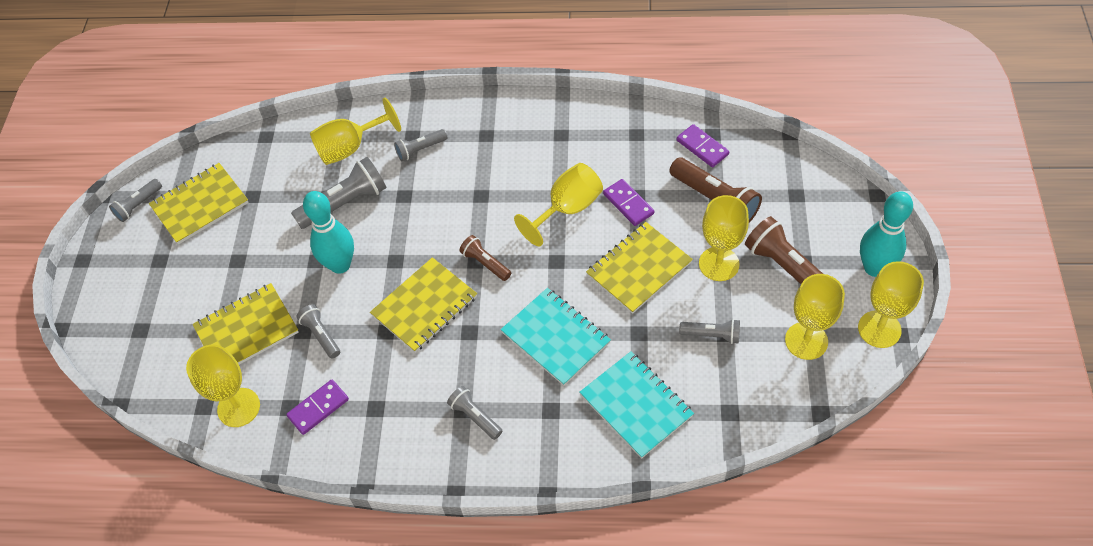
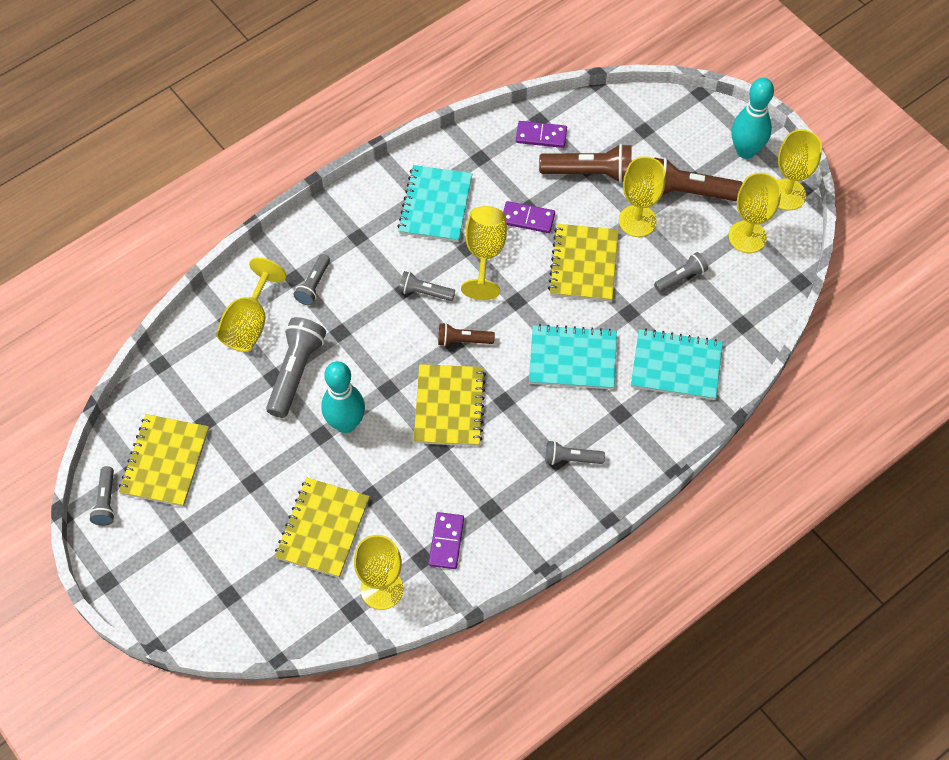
camera: 45 degrees left, 5 degrees up
(321, 335) = (389, 487): grey flashlight -> grey flashlight (424, 292)
(566, 148) = (435, 205): none -> turquoise notebook

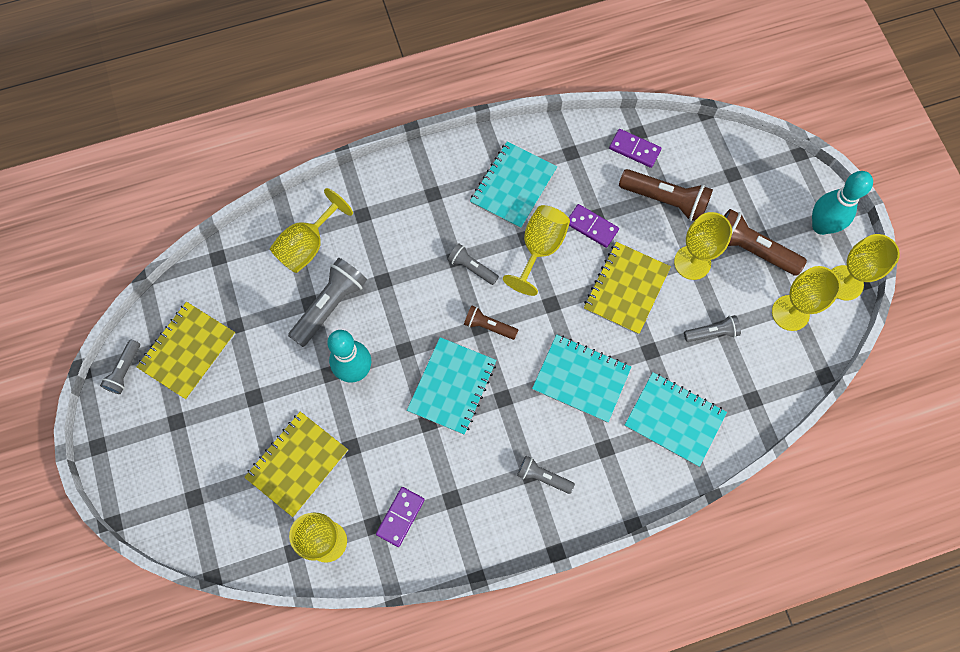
camera: 20 degrees right, 10 degrees up
(313, 285) = (377, 227): grey flashlight -> none
(449, 406) = (452, 386): yellow notebook -> turquoise notebook

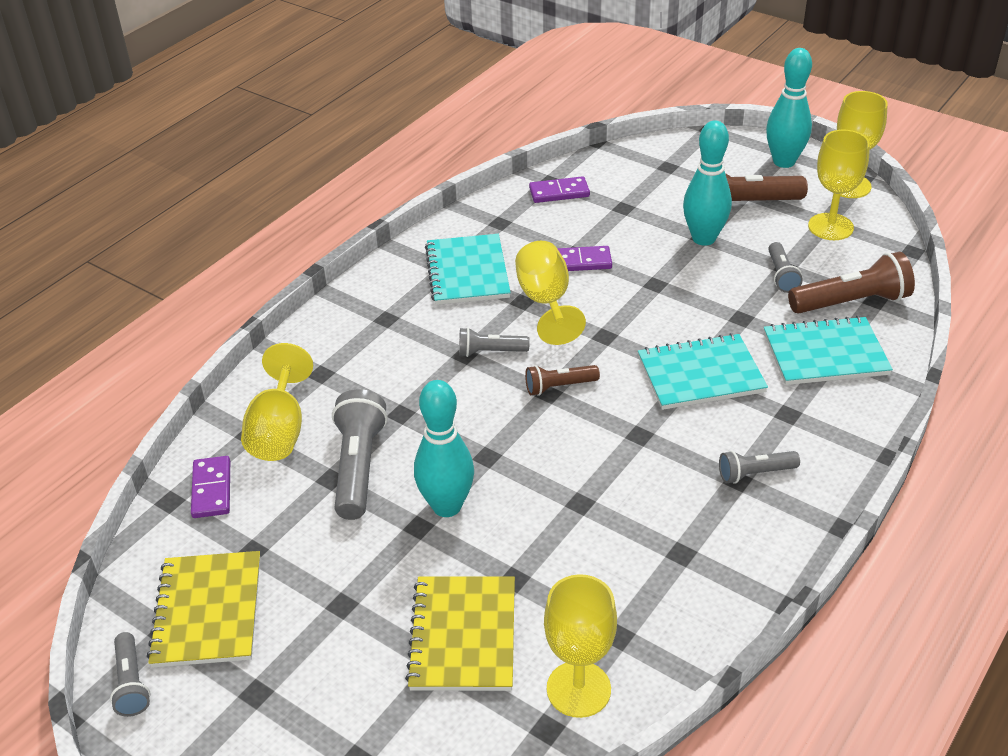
camera: 35 degrees left, 30 degrees down
(400, 517) = (641, 606): purple domino -> purple domino (211, 489)
(452, 386) = (573, 456): turquoise notebook -> none
(626, 289) = (665, 287): yellow notebook -> none
(665, 200) = (628, 211): brown flashlight -> brown flashlight (851, 302)
(692, 262) = (703, 238): yellow goblet -> turquoise bowling pin
(712, 333) = (781, 275): grey flashlight -> grey flashlight turned 135 degrees clockwise

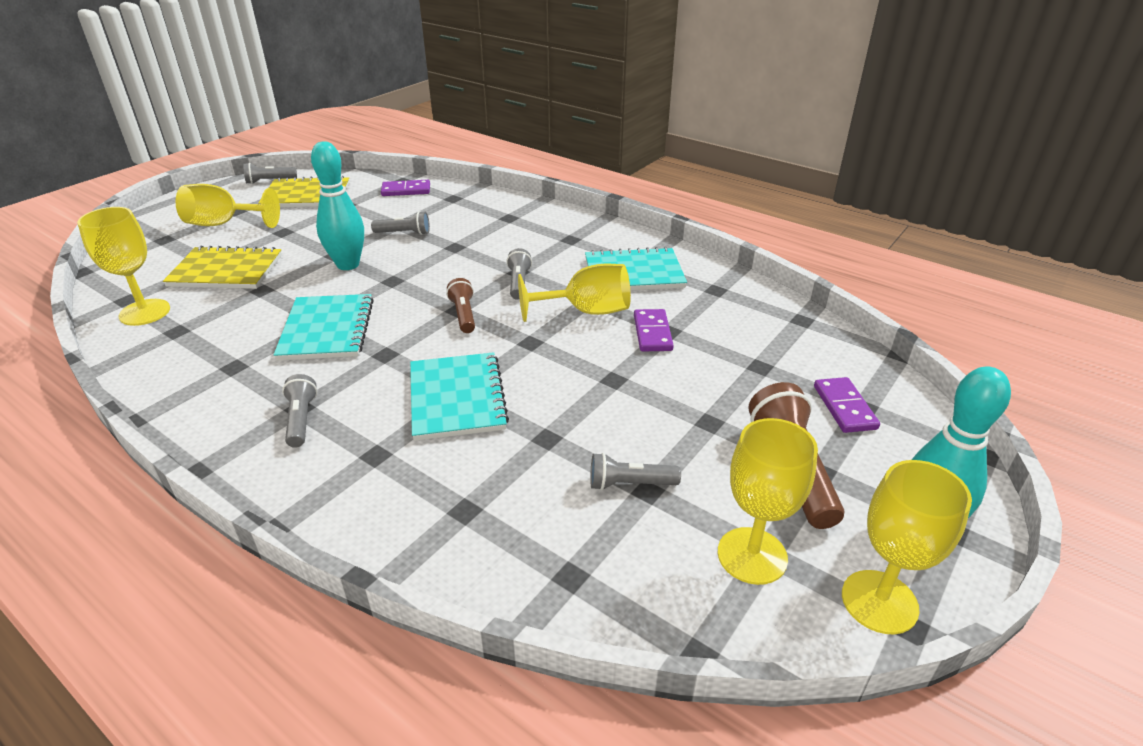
camera: 90 degrees right, 5 degrees down
(279, 430) = (452, 207): yellow goblet -> yellow goblet (224, 224)
(359, 467) = (404, 233): grey flashlight -> grey flashlight, size x0.57
(559, 192) = (780, 325): purple domino -> purple domino (844, 407)
(703, 238) = (705, 423): turquoise bowling pin -> none
(825, 354) = (467, 502): turquoise notebook -> turquoise notebook (327, 329)
(851, 302) = (567, 548): brown flashlight -> none

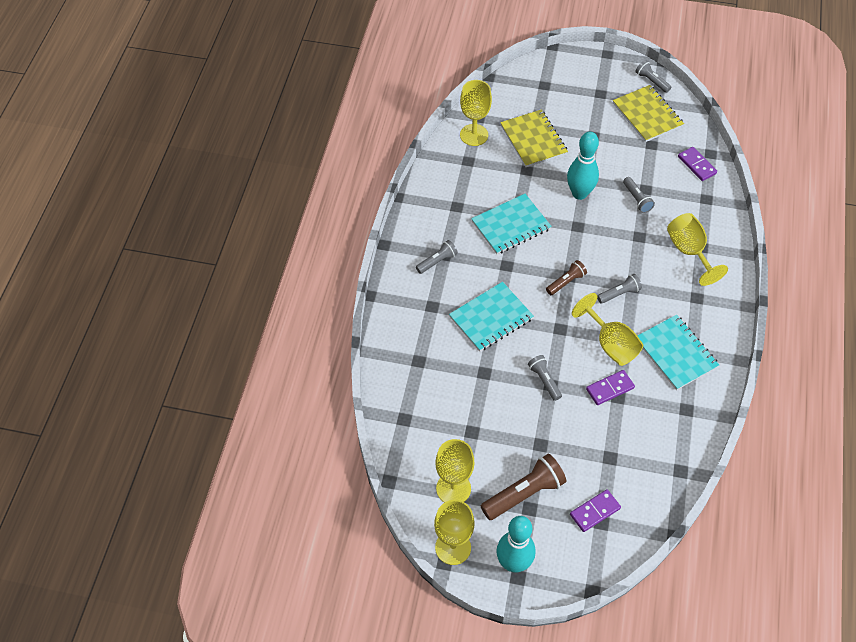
camera: 65 degrees right, 20 degrees up
(224, 224) = (581, 100): yellow goblet -> yellow goblet (689, 252)
(629, 484) = (472, 422): grey flashlight -> grey flashlight (544, 380)

